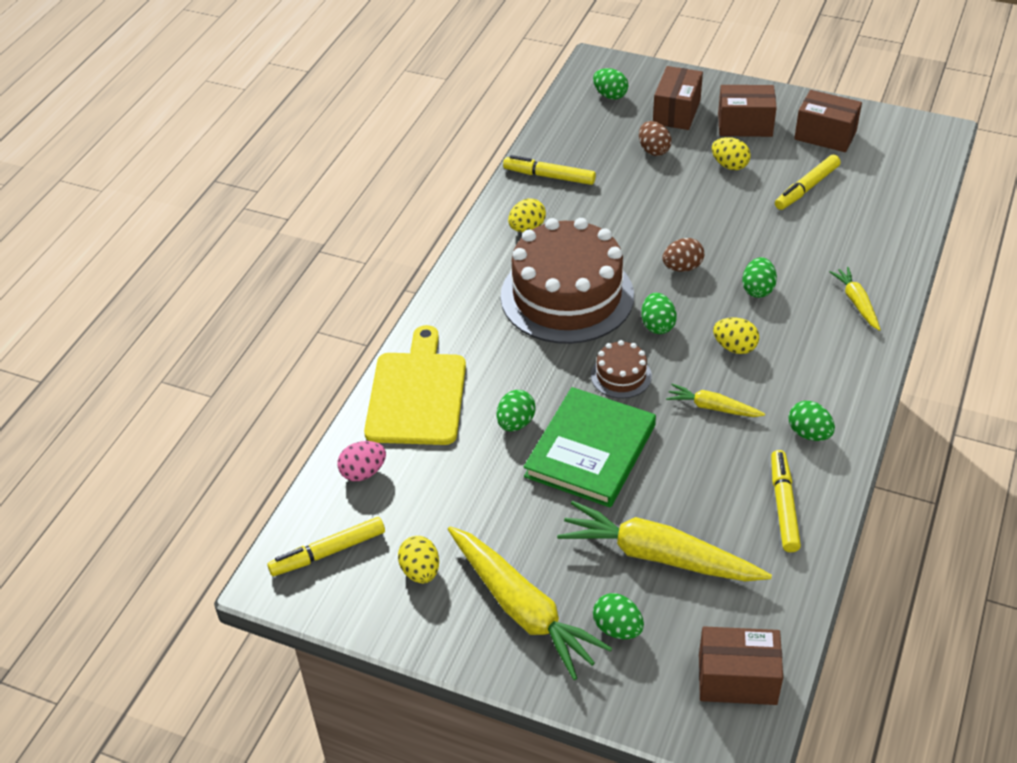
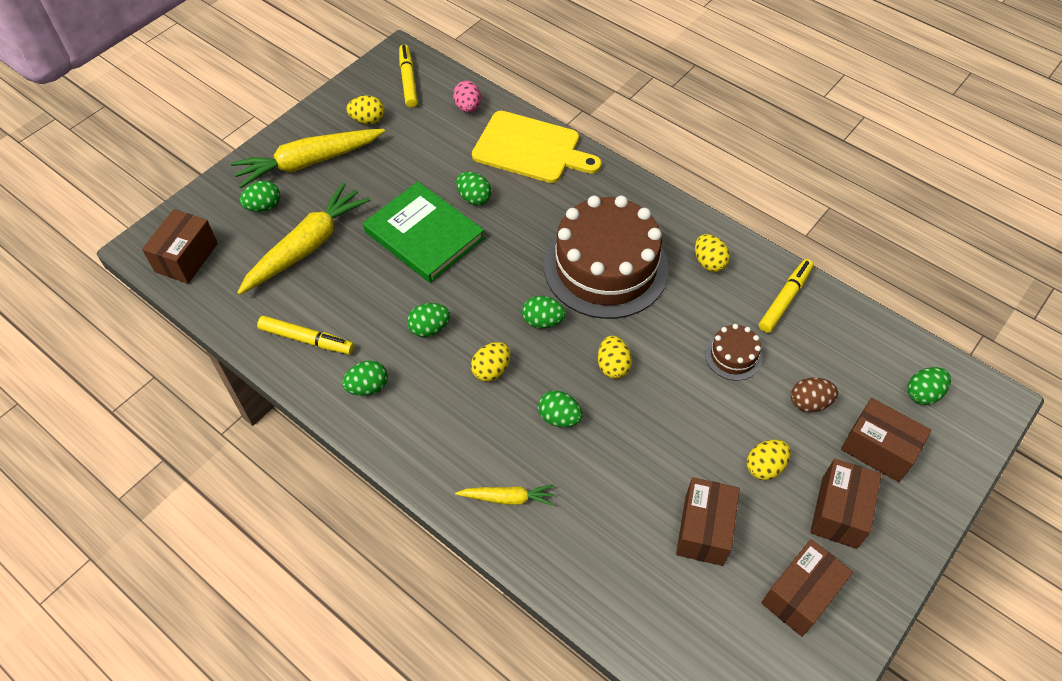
camera: 105 degrees right, 10 degrees up
(621, 375) = (494, 277): brown cake -> brown cake (733, 356)
(682, 267) = (613, 366): brown egg -> yellow egg
(712, 407) = (429, 328): yellow carrot -> green egg
(806, 188) = (704, 530): yellow marker -> brown box

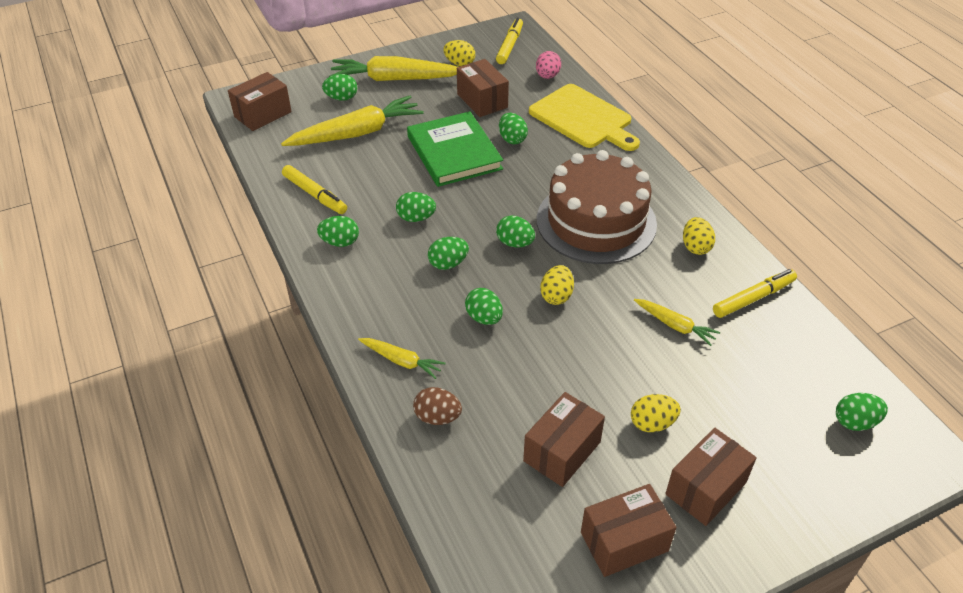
camera: 25 degrees right, 10 degrees down
(491, 370) = (448, 264): yellow egg -> green egg
(733, 356) = (675, 325): brown cake -> yellow carrot
(809, 403) = (728, 388): brown egg -> brown egg (437, 417)
(878, 449) = (778, 451): brown box -> brown box (482, 101)

